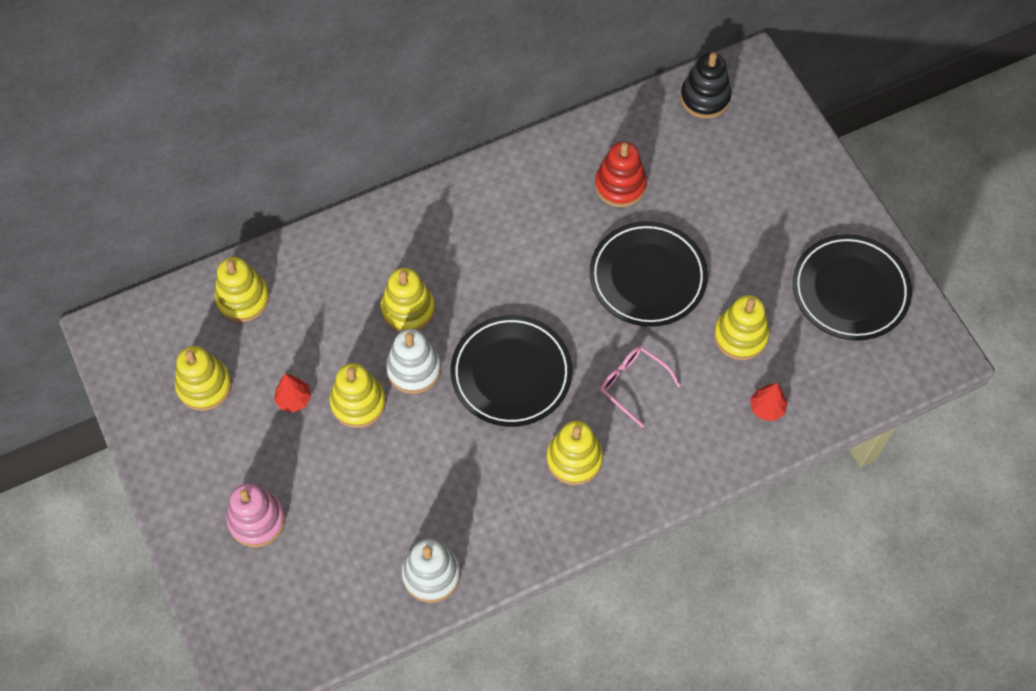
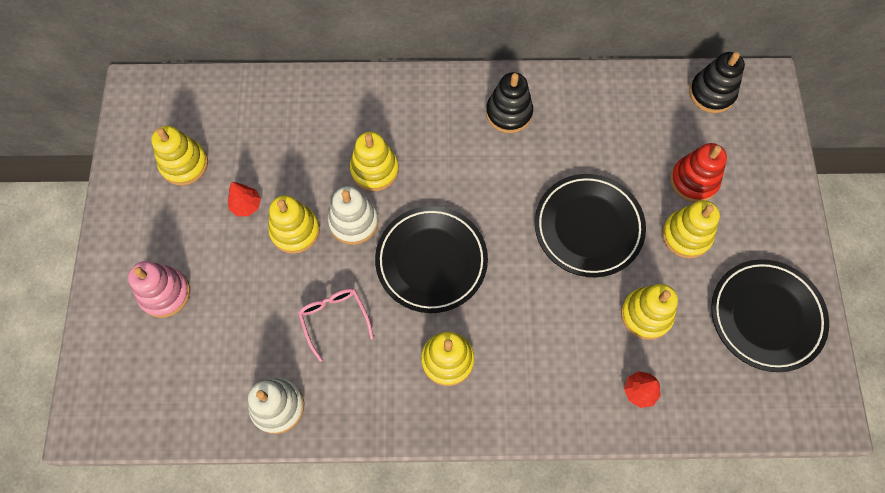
camera: 25 degrees right, 5 degrees up
(243, 299) = (250, 106): yellow stacking toy -> yellow stacking toy (686, 235)
(515, 197) = (509, 113): none -> black stacking toy
(620, 185) = (602, 138): red stacking toy -> red stacking toy (693, 181)
(633, 384) = (530, 316): pink glasses -> pink glasses (334, 319)

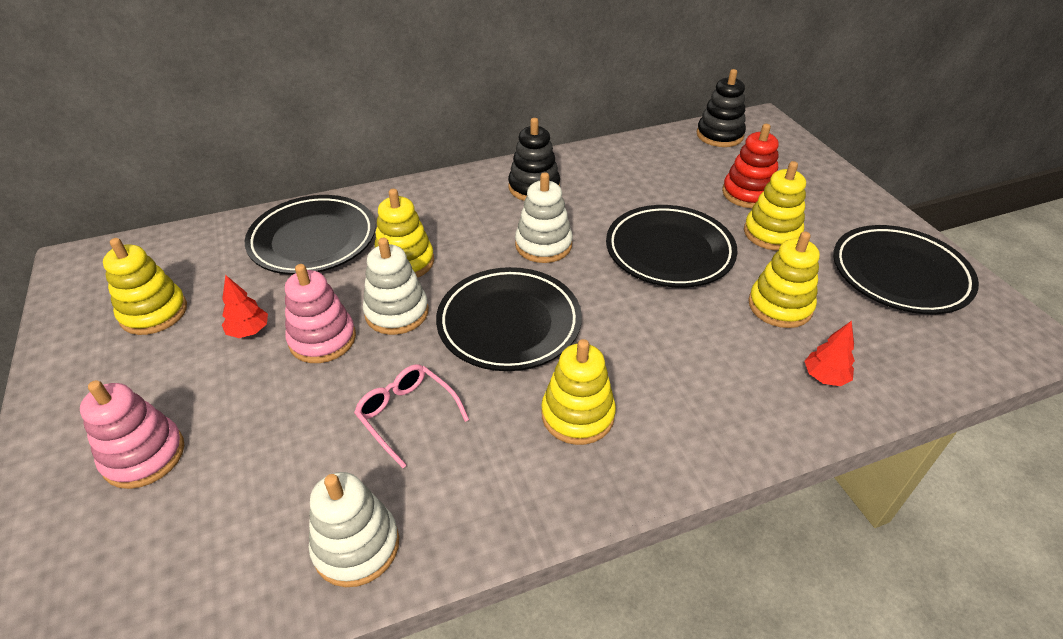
camera: 20 degrees left, 25 degrees down
(295, 230) = (322, 339): yellow stacking toy -> pink stacking toy
(311, 122) = (313, 240): none -> black plate
(489, 186) = (543, 245): none -> white stacking toy

